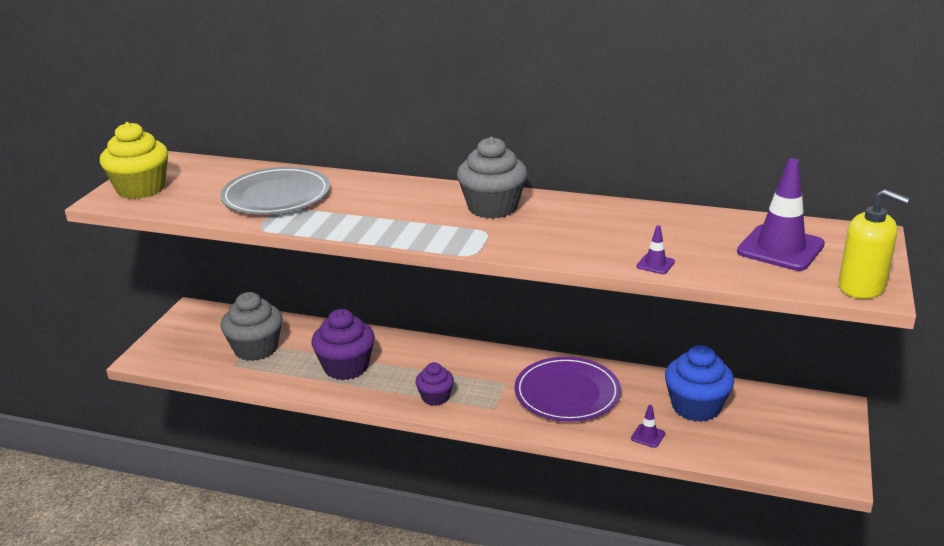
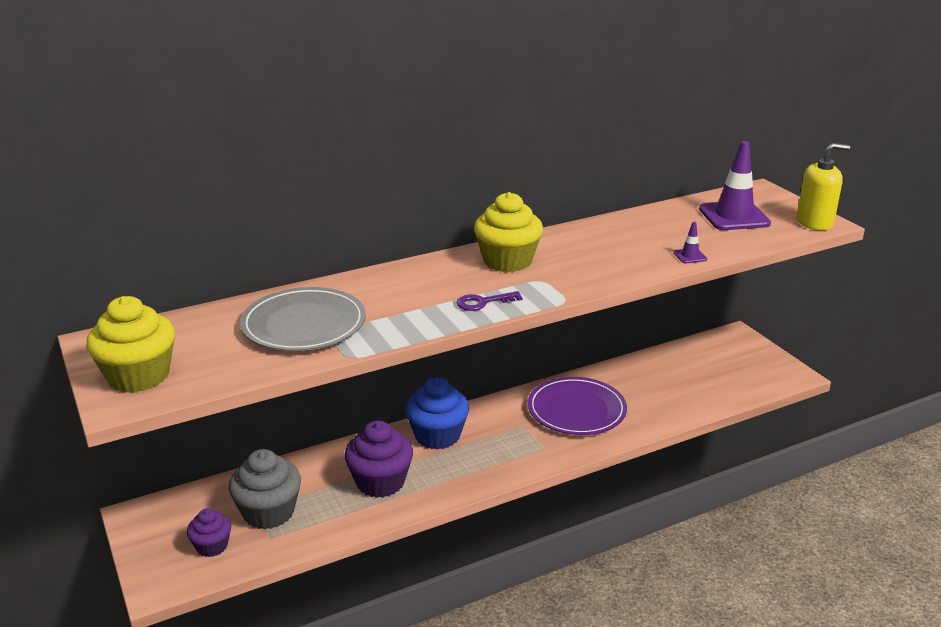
camera: 45 degrees left, 0 degrees up
(411, 230) = (483, 302): none -> purple key
(435, 397) = (491, 465): purple cupcake -> purple cupcake (212, 546)
(492, 207) = (507, 261): grey cupcake -> yellow cupcake
(648, 436) = (668, 410): purple traffic cone -> none
(696, 407) = (666, 375): blue cupcake -> blue cupcake (437, 435)

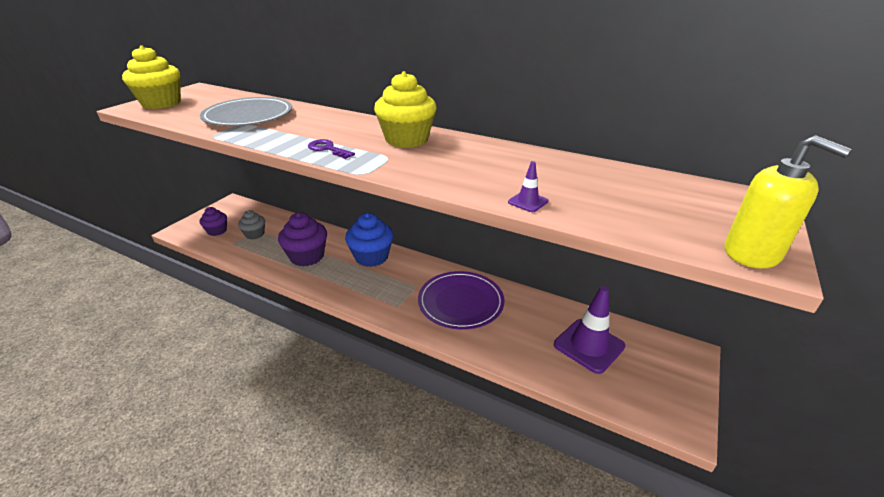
camera: 55 degrees right, 5 degrees up
(269, 512) = (255, 234): grey cupcake -> grey cupcake, size x0.59
(734, 216) = (662, 201): purple traffic cone -> purple traffic cone (589, 345)

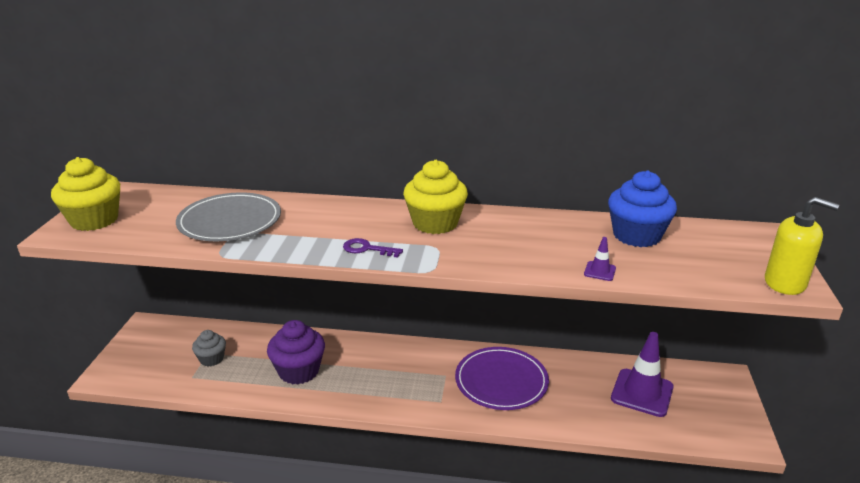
camera: 20 degrees left, 5 degrees down
(217, 231) = (157, 365): purple cupcake -> none
(371, 257) = (374, 354): blue cupcake -> blue cupcake (636, 235)

